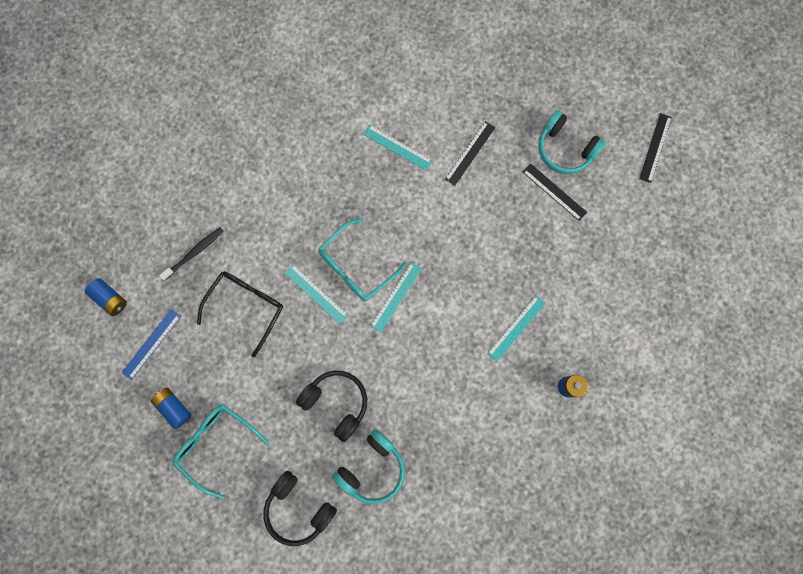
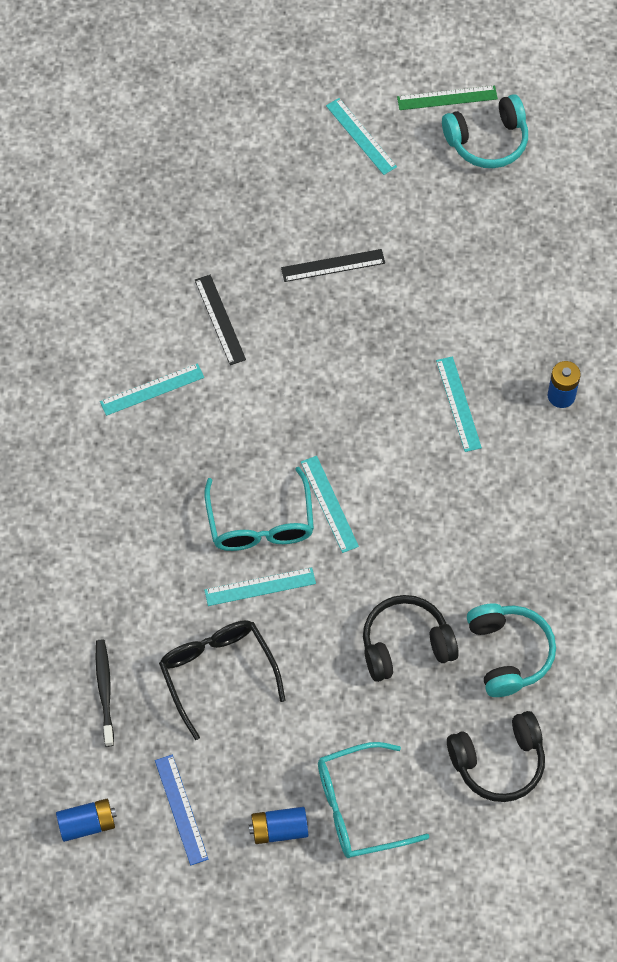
camera: 55 degrees left, 15 degrees down
(565, 149) = (292, 223): turquoise headphones -> turquoise headphones (487, 141)
(655, 148) = (361, 136): black ruler -> turquoise ruler
(723, 179) = (447, 98): none -> green ruler

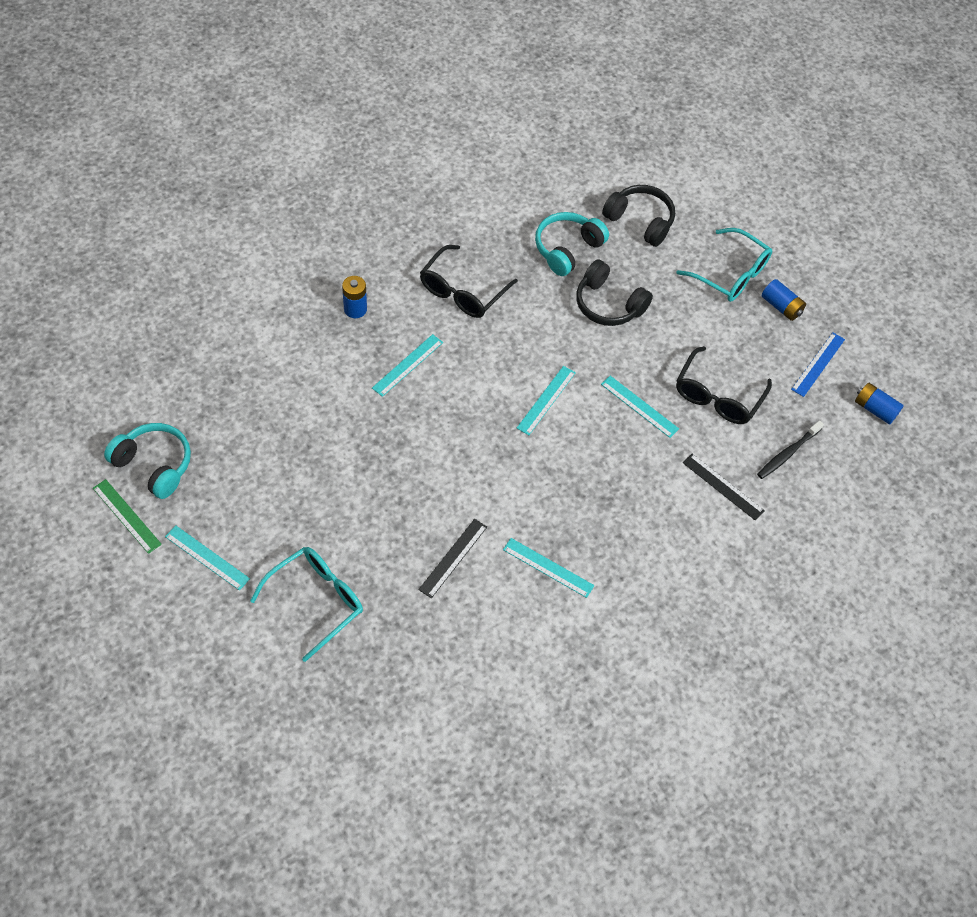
camera: 130 degrees left, 5 degrees down
(260, 522) = (594, 433): turquoise glasses -> turquoise glasses (316, 601)
(333, 265) = (348, 507): black ruler -> black ruler (723, 486)
(361, 136) = (207, 557): turquoise ruler -> turquoise ruler turned 75 degrees counterclockwise
(519, 510) = (463, 291): none -> black glasses

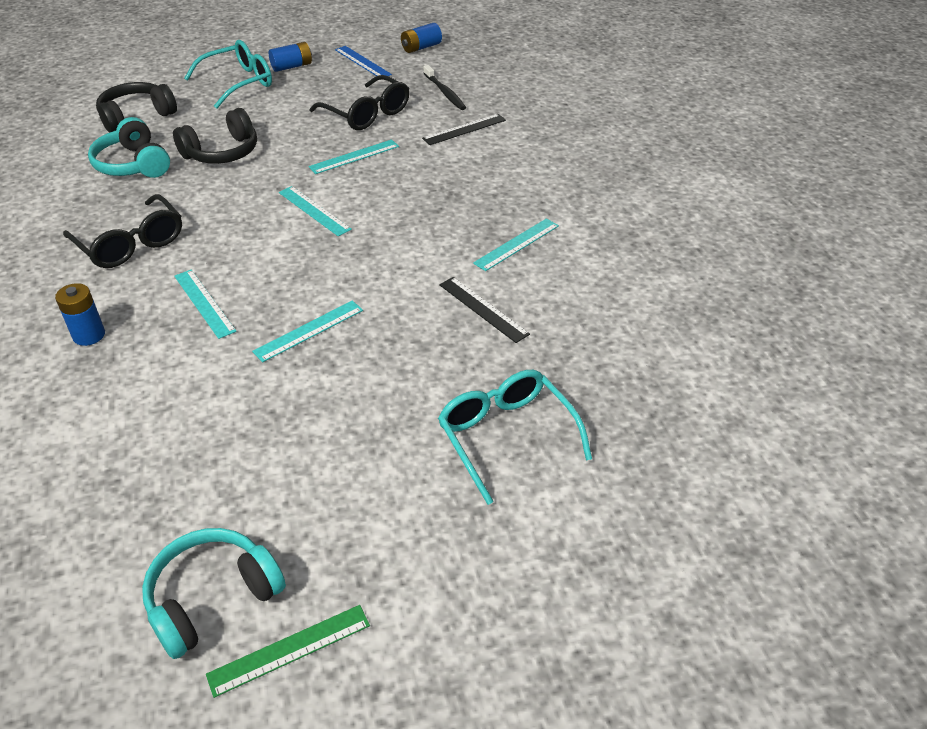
camera: 70 degrees left, 15 degrees down
(207, 557) = (403, 548): turquoise ruler -> turquoise ruler (309, 331)

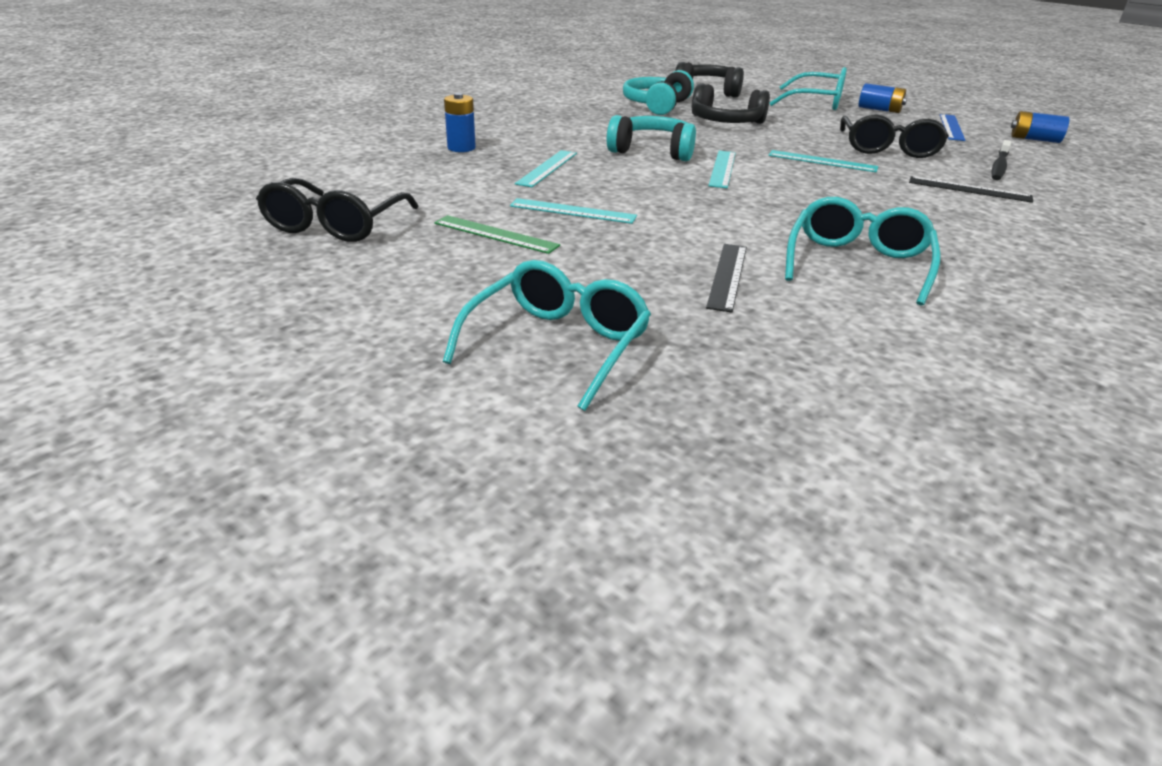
camera: 55 degrees right, 10 degrees down
(131, 243) = (573, 130): black glasses -> black glasses (335, 225)
(212, 598) = (225, 269): turquoise headphones -> turquoise headphones (652, 151)
(289, 650) = (183, 318): green ruler -> green ruler (495, 234)
(517, 244) = (857, 264): turquoise ruler -> turquoise glasses

